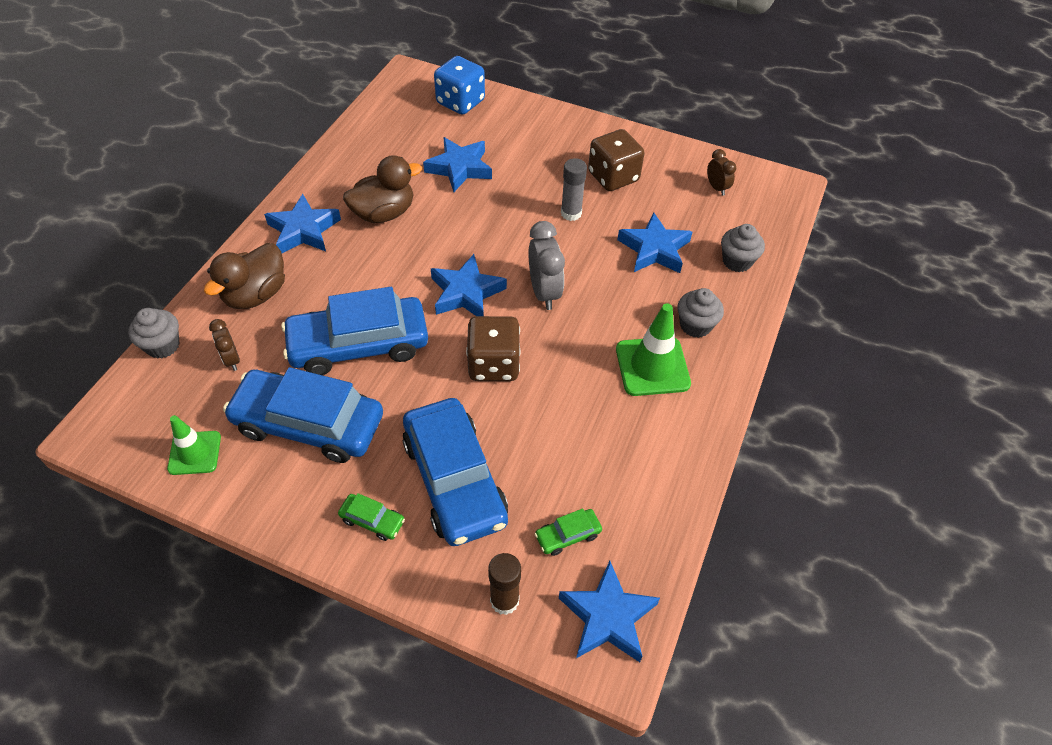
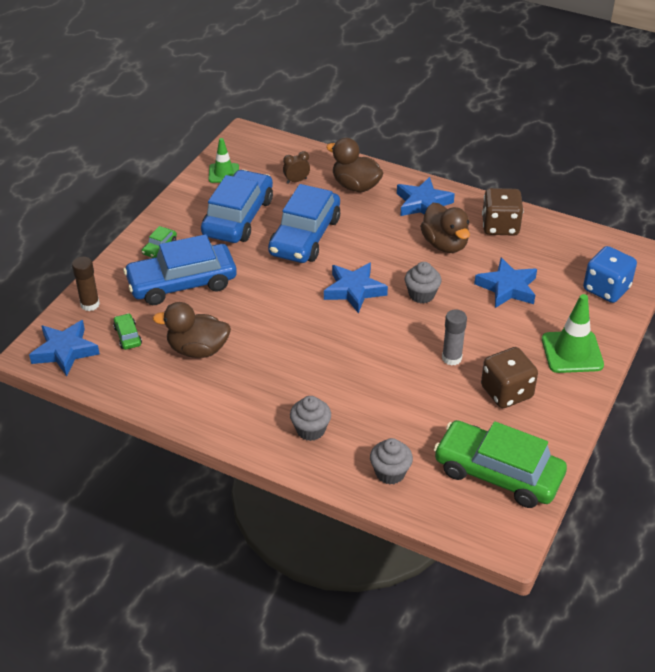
camera: 95 degrees right, 10 degrees down
(163, 345) = (311, 152): grey cupcake -> grey cupcake (421, 295)
(359, 345) = (305, 236): blue car -> blue car turned 150 degrees counterclockwise
(493, 364) = (280, 304): brown dice -> brown dice (500, 226)
(544, 292) = (353, 335): grey clock -> none
(585, 446) = (198, 349): none -> brown duck
(652, 366) = (268, 396): green traffic cone -> green traffic cone (572, 352)
(654, 249) = (405, 412): blue star -> none
(716, 188) = (498, 473): brown clock -> green car

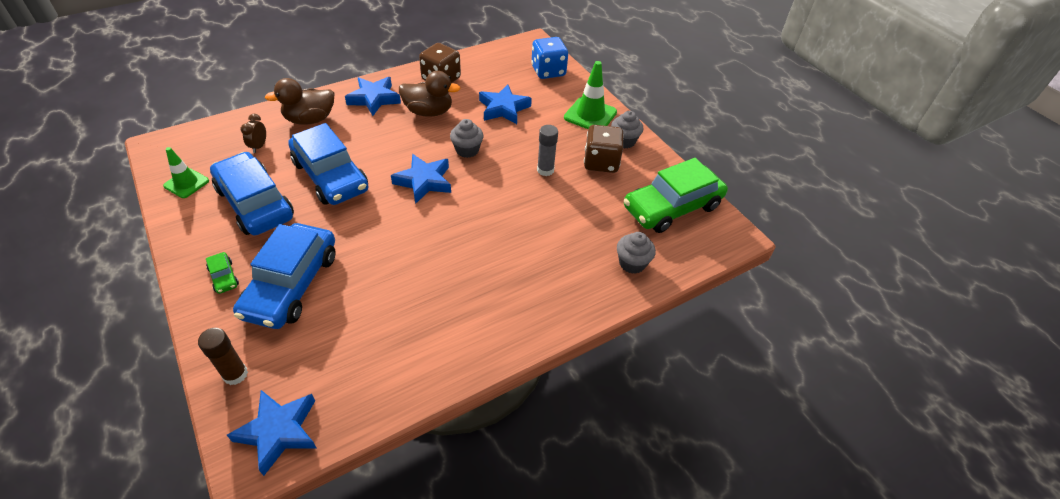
camera: 60 degrees left, 5 degrees up
(128, 336) = (315, 363): green car -> none
(198, 349) = (389, 316): brown duck -> none
(310, 430) = (551, 287): grey cupcake -> grey cupcake (624, 141)

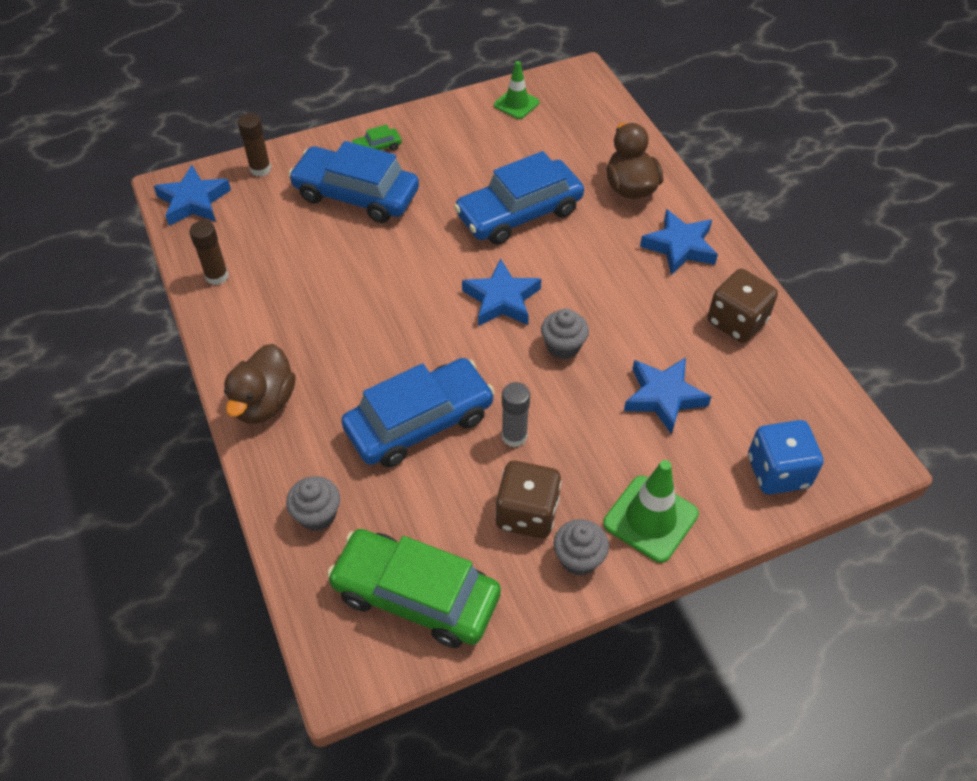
camera: 100 degrees right, 5 degrees up
(255, 203) = (479, 157): blue car -> blue car (419, 422)
(259, 146) = (577, 149): brown clock -> none
(396, 381) = (217, 276): none -> brown glue stick
(429, 112) = (651, 306): brown duck -> brown duck (264, 403)
(672, 207) = (416, 595): green car -> green car turned 45 degrees counterclockwise

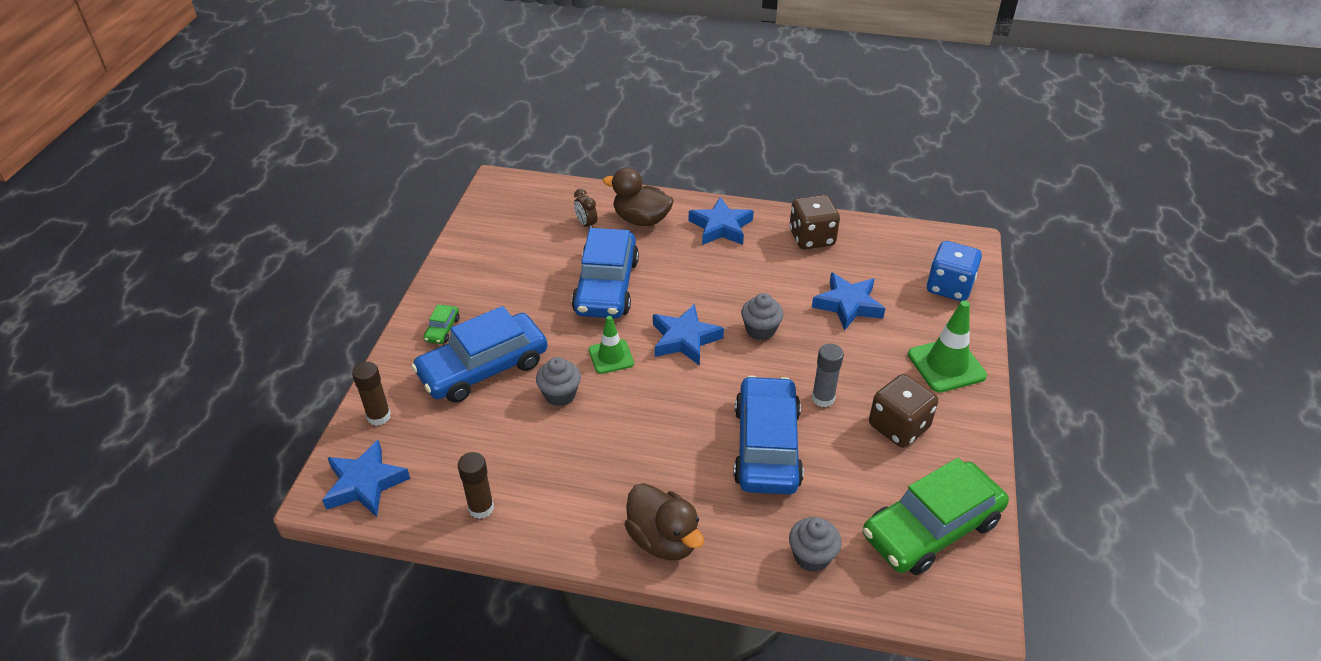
camera: 55 degrees left, 10 degrees down
(516, 104) = (489, 229): green traffic cone -> green traffic cone (611, 357)
(578, 558) = (956, 419): grey cupcake -> grey cupcake (560, 395)
(585, 156) = (586, 224): none -> brown clock

